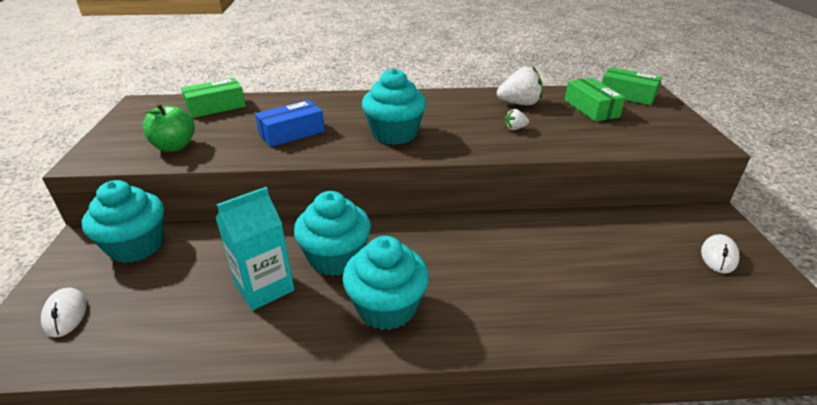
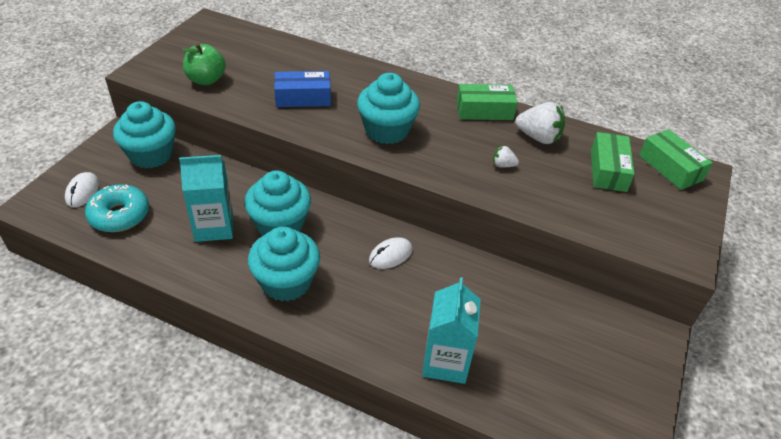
camera: 25 degrees right, 10 degrees up
(135, 320) = (119, 215): none -> turquoise donut
(216, 107) = (263, 46): green box -> green box (484, 111)
(599, 311) = (445, 362): none -> turquoise carton
(718, 256) = (609, 369): white mouse -> white mouse (390, 255)

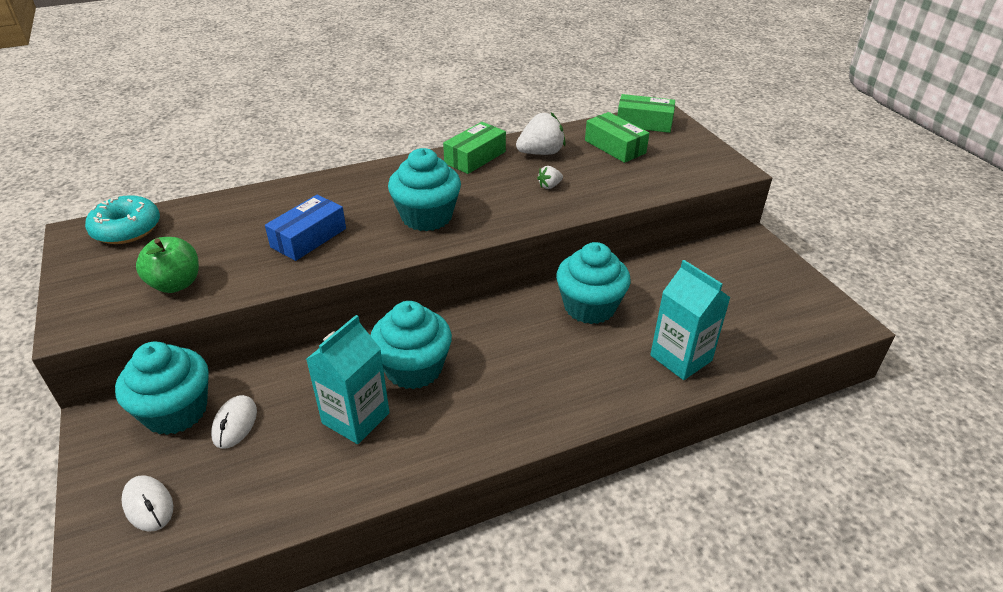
camera: 45 degrees left, 5 degrees down
(119, 215) = (235, 489): turquoise donut -> turquoise donut (127, 229)
(286, 282) = (491, 405): turquoise cupcake -> turquoise cupcake (589, 307)
(390, 255) = (535, 320): white mouse -> white mouse (235, 424)

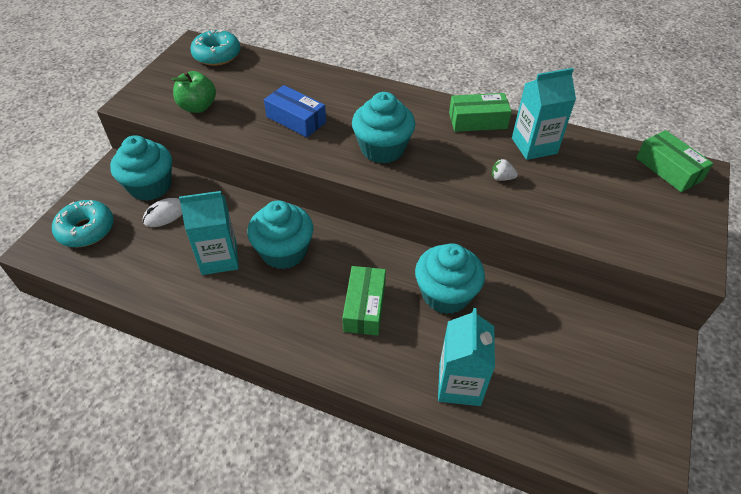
camera: 45 degrees right, 10 degrees up
(148, 505) = (86, 230): white mouse -> turquoise donut
(309, 238) = (296, 119): blue box -> blue box turned 45 degrees clockwise
(541, 153) = (534, 146): white strawberry -> turquoise carton
(615, 147) = (606, 176): green box -> green box (364, 307)

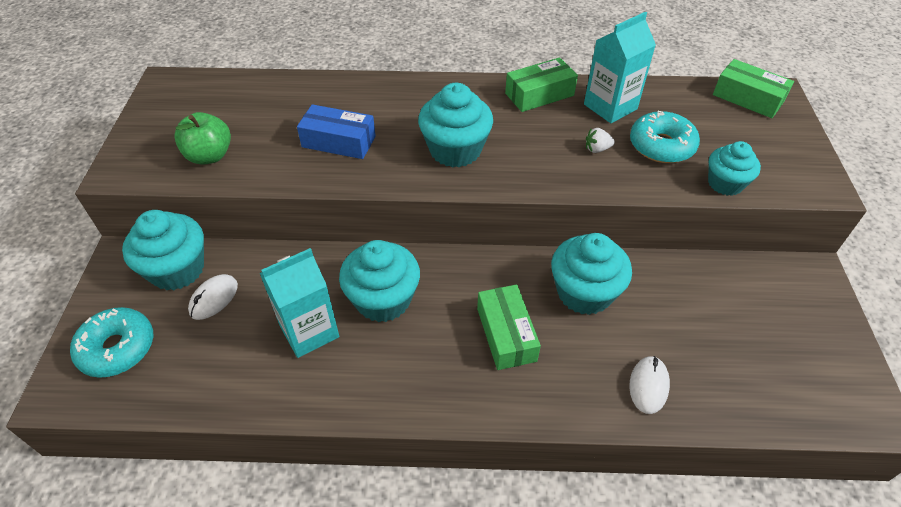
camera: 20 degrees left, 0 degrees up
(217, 55) = (201, 89): turquoise donut -> turquoise donut (661, 146)
(459, 384) = (648, 386): turquoise carton -> white mouse
(600, 236) = (725, 183): none -> turquoise cupcake

